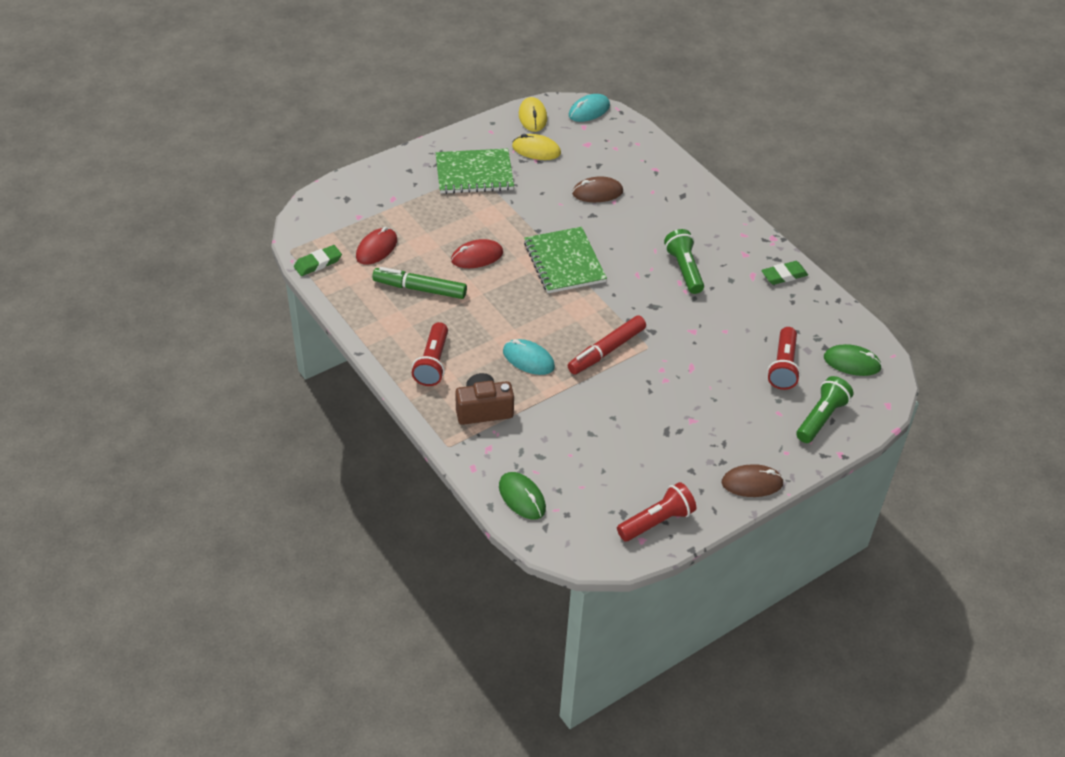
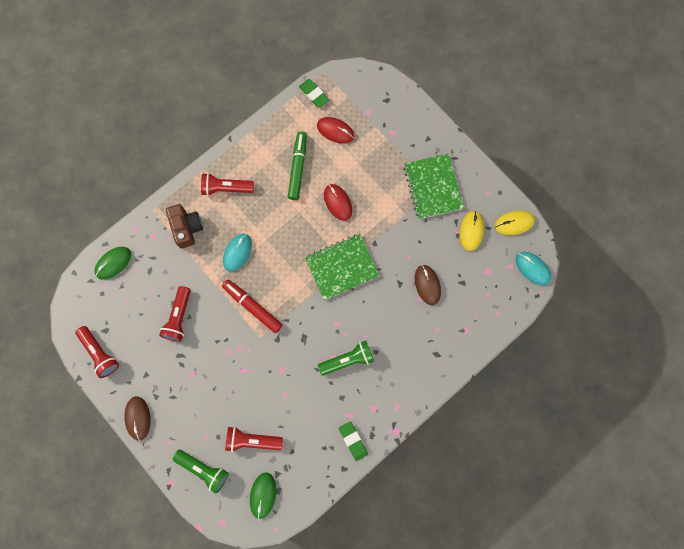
camera: 85 degrees right, 30 degrees up
(612, 428) = (179, 317): none -> red flashlight

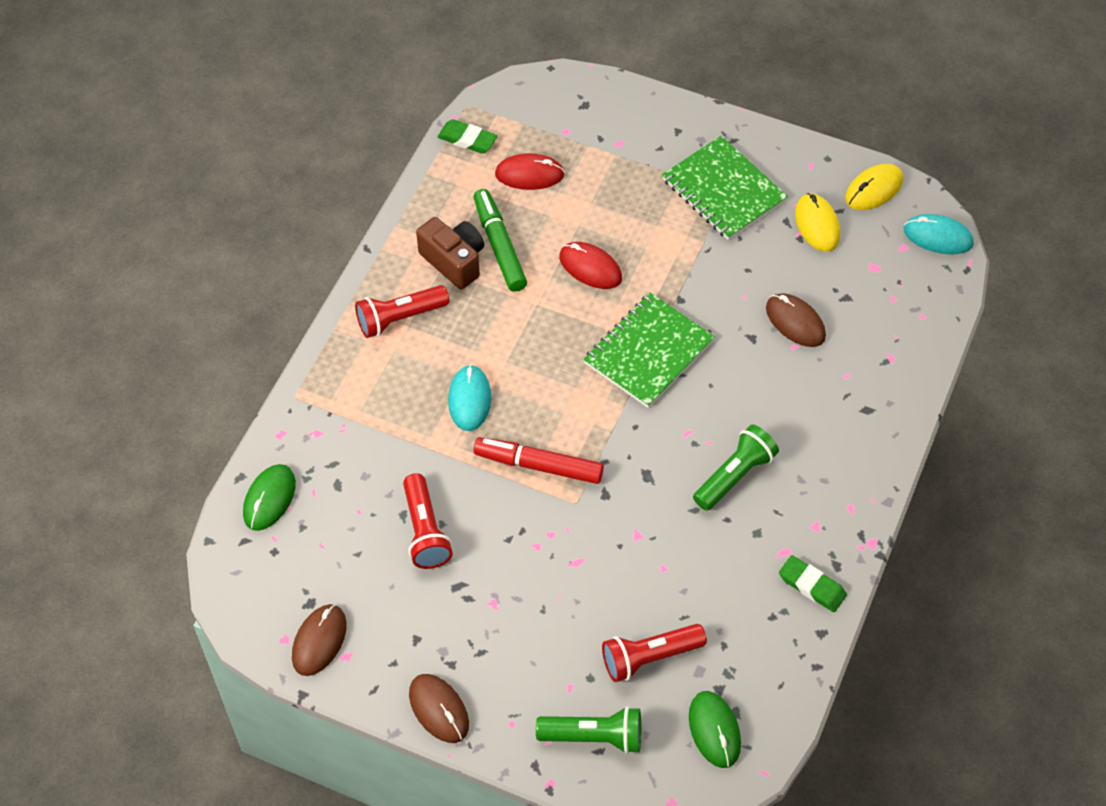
camera: 25 degrees left, 20 degrees down
(100, 353) = (319, 641): red flashlight -> brown mouse
(187, 228) = (366, 399): brown camera -> brown camera (454, 261)

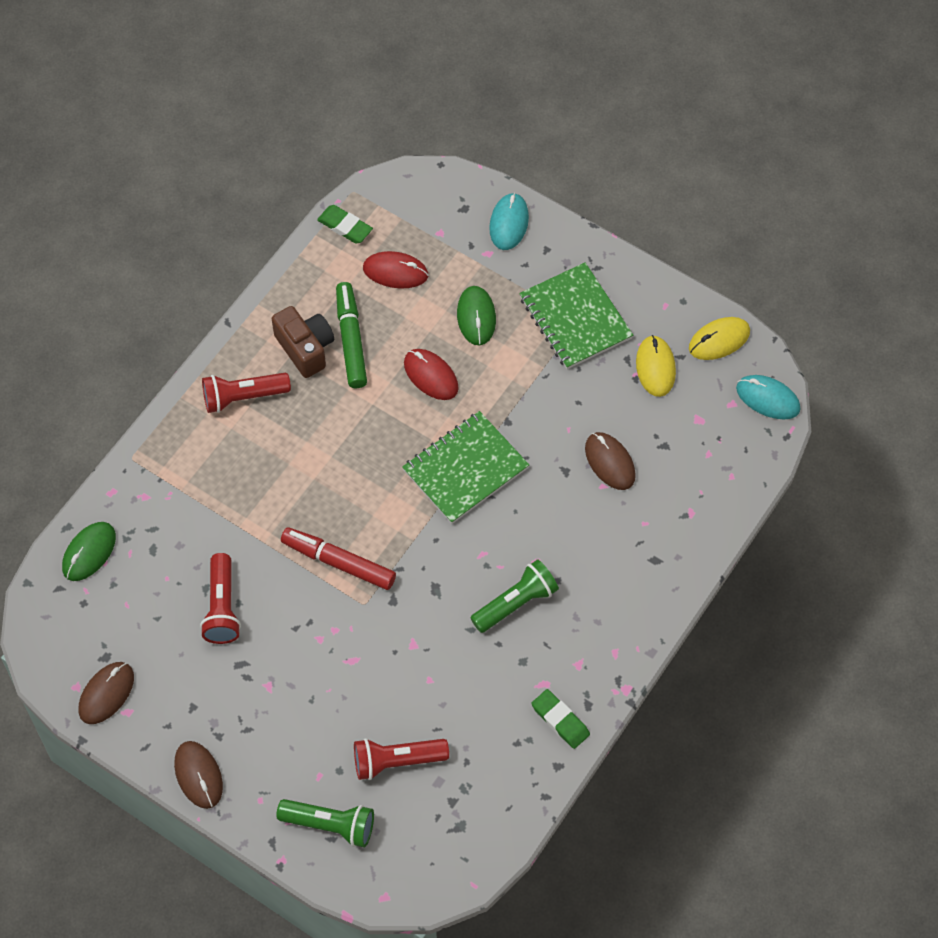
camera: 10 degrees right, 5 degrees up
(469, 399) = (290, 488): turquoise mouse -> turquoise mouse (509, 223)
(714, 730) = (438, 838): green mouse -> green mouse (476, 317)

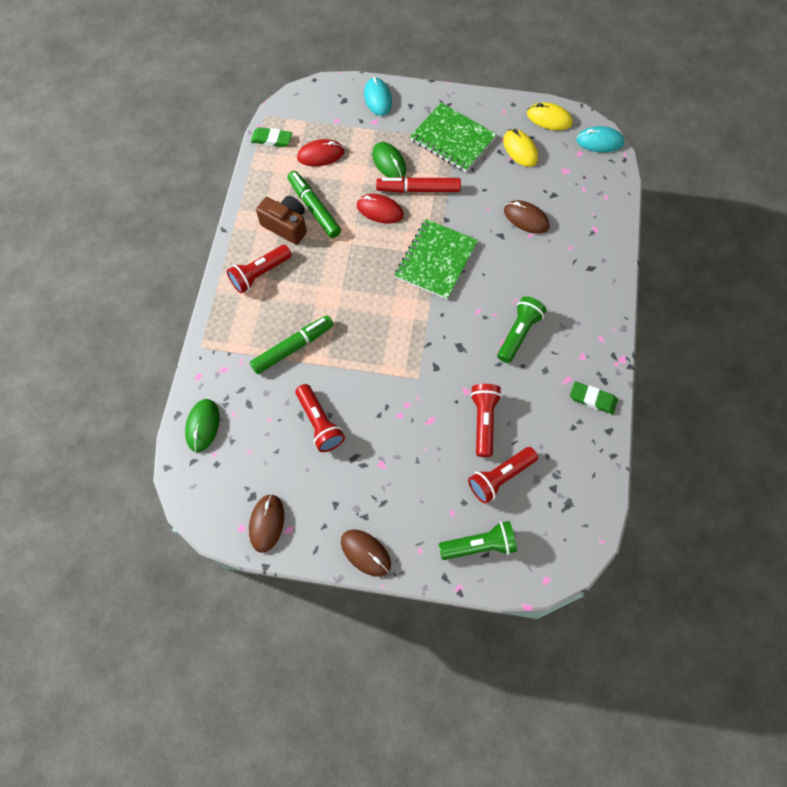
camera: 25 degrees left, 5 degrees up
(236, 504) = (292, 347): none -> green marker
(339, 562) = (385, 357): red marker -> red marker (418, 189)
(414, 689) = (483, 421): none -> red flashlight
(719, 340) = (549, 118): yellow mouse -> yellow mouse turned 75 degrees clockwise

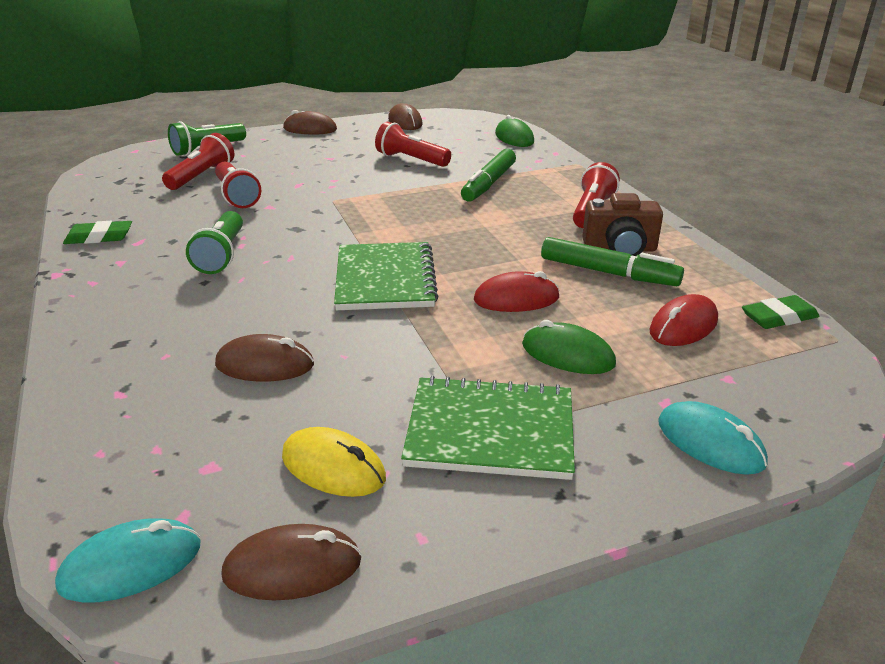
camera: 150 degrees right, 35 degrees down
(418, 189) = (482, 339): red marker -> none
(549, 118) = (292, 567): yellow mouse -> brown mouse

